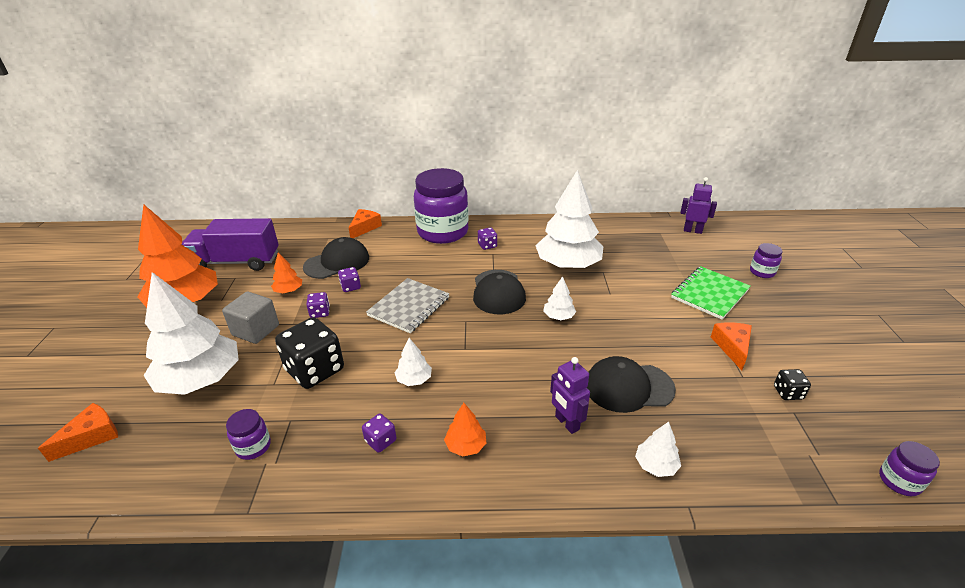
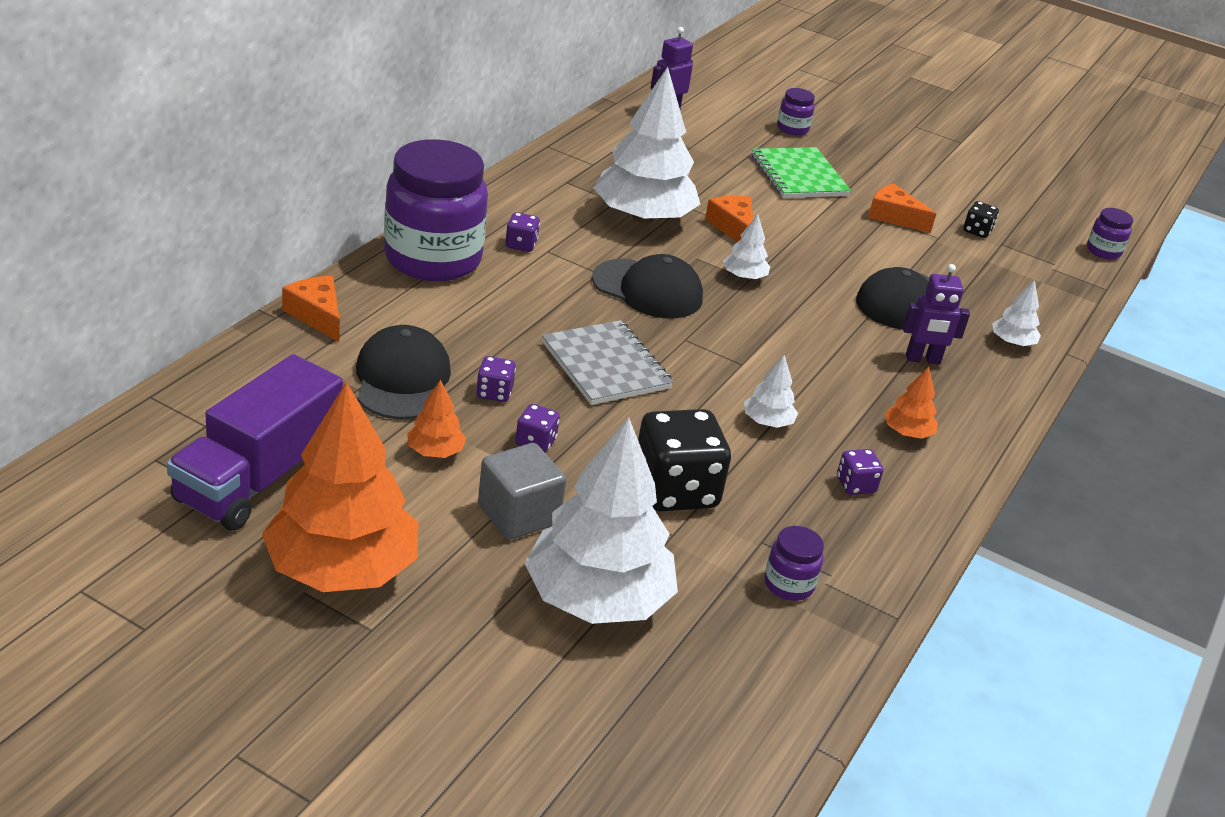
camera: 65 degrees left, 0 degrees up
(91, 436) = (642, 735): orange cheese -> orange cheese (732, 227)

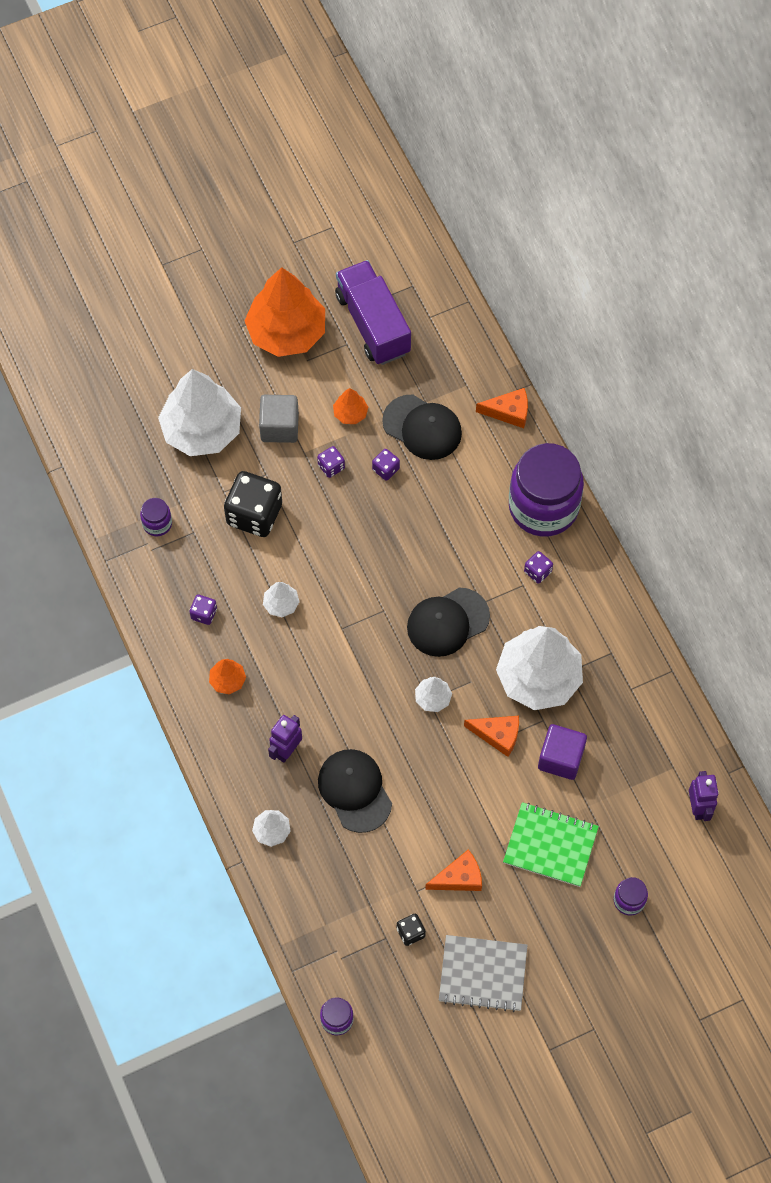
camera: 130 degrees right, 30 degrees up
(606, 365) = (380, 545): grey notebook -> grey notebook (483, 974)
(710, 187) = (561, 758): none -> purple cube

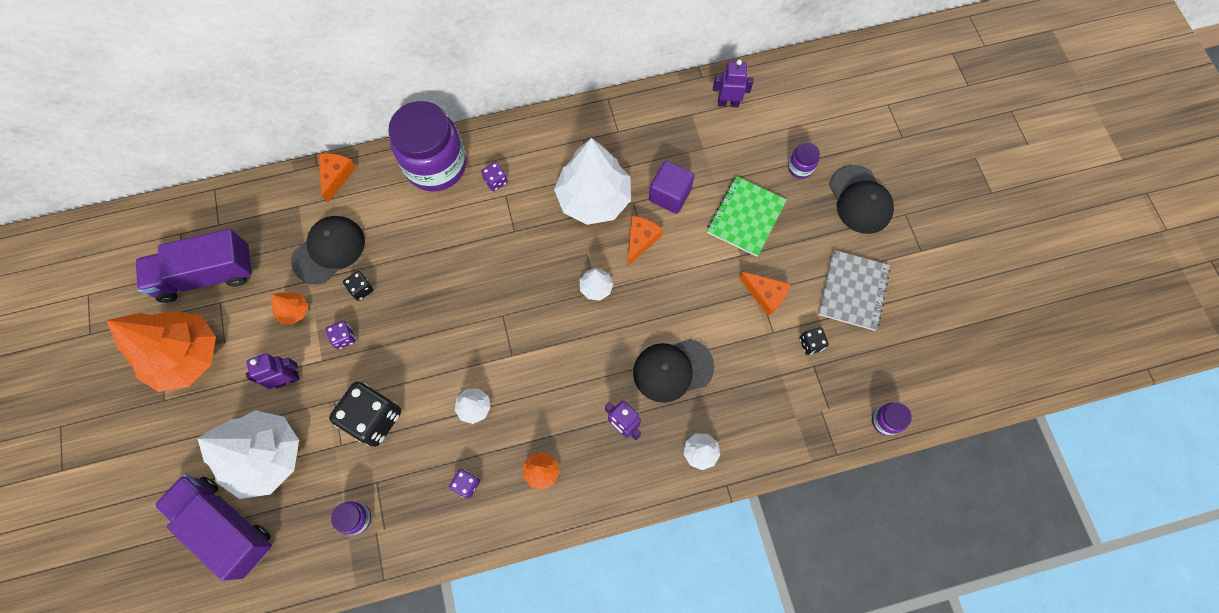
camera: 80 degrees left, 5 degrees up
(133, 415) = (226, 526): none -> purple truck
(279, 427) = (287, 379): grey cube -> purple robot
(385, 469) = (361, 289): purple dice -> black dice
(447, 622) = (526, 262): black cap -> black cap (860, 200)
(459, 877) = (765, 295): orange cheese -> orange cheese turned 135 degrees clockwise

